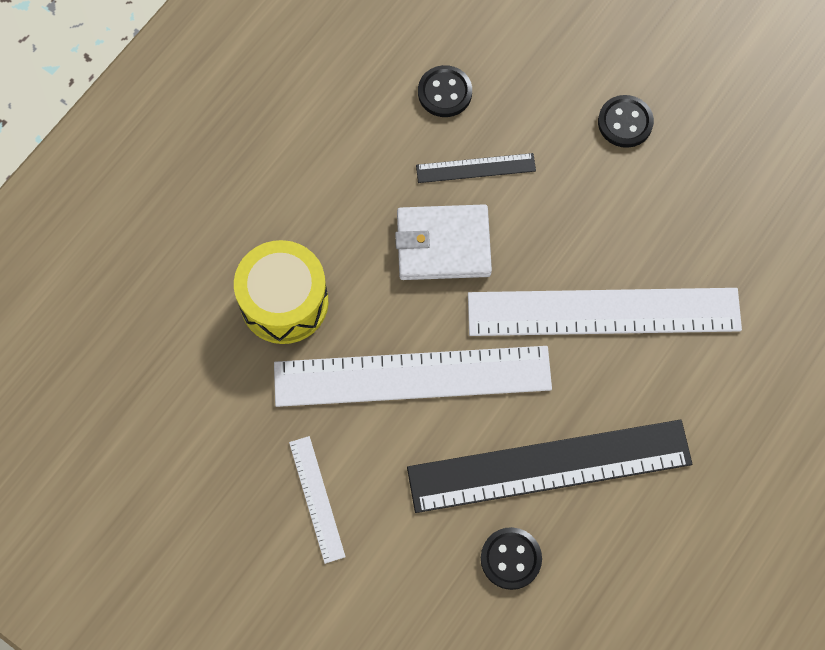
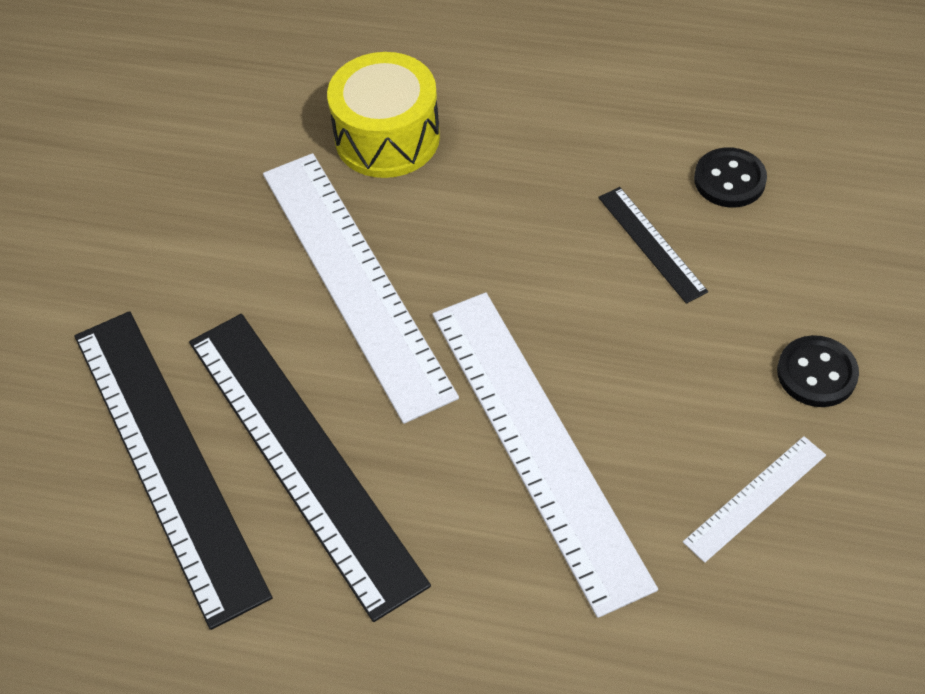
camera: 70 degrees right, 15 degrees down
(317, 499) = (172, 249): white ruler -> white ruler (755, 498)
(443, 245) = (534, 249): white wallet -> none
(511, 559) = (167, 459): black button -> black ruler

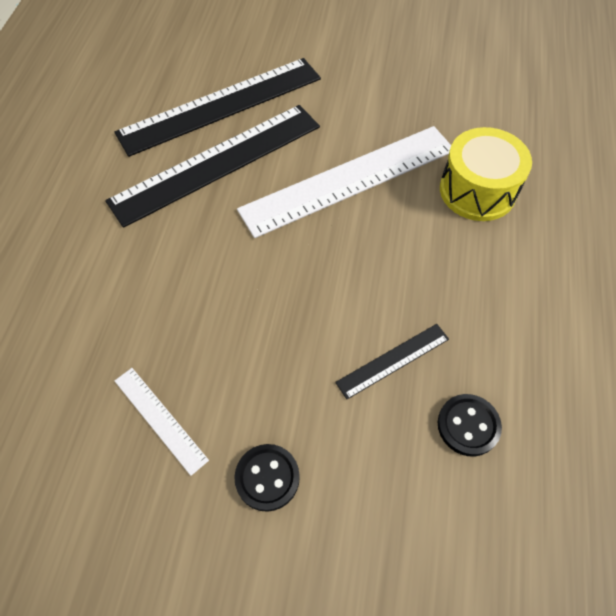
camera: 85 degrees right, 5 degrees up
(537, 443) = (217, 282): white ruler -> none

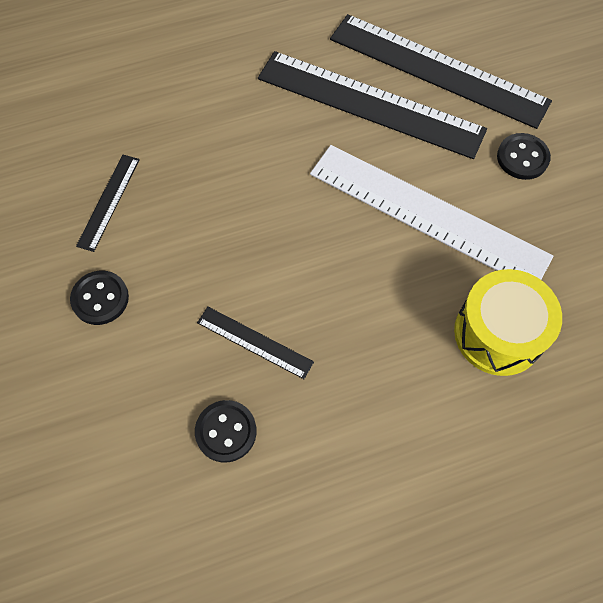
camera: 60 degrees right, 5 degrees up
(160, 419) = (108, 202): white ruler -> black ruler
(339, 100) = (522, 158): none -> black button

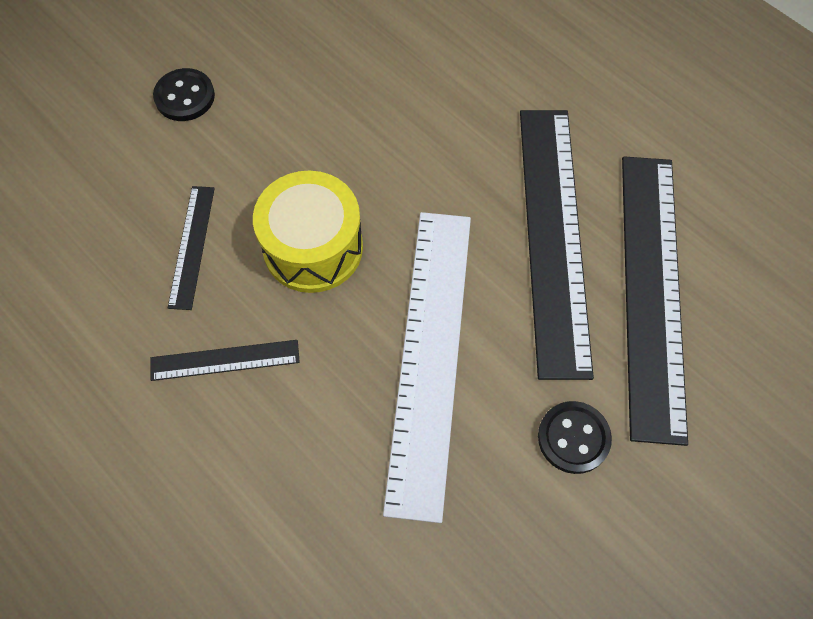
camera: 65 degrees right, 0 degrees up
(108, 202) = (294, 54): black ruler -> black ruler (225, 360)
(226, 431) = (86, 262): black button -> none
(498, 333) = (305, 491): yellow drum -> yellow drum (313, 247)

